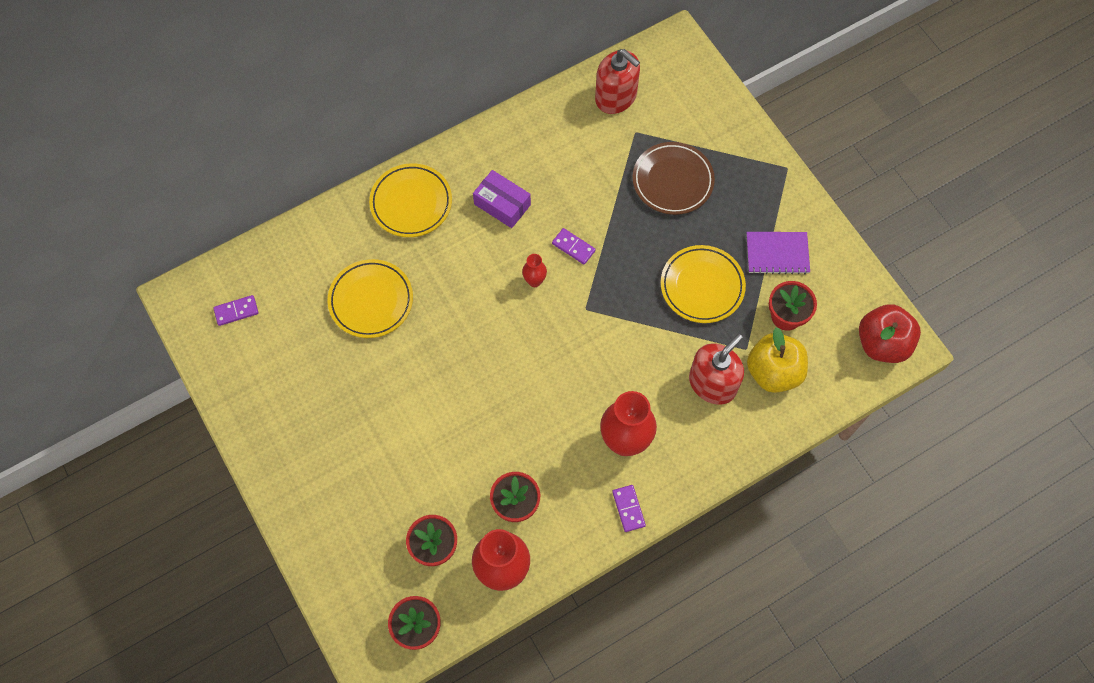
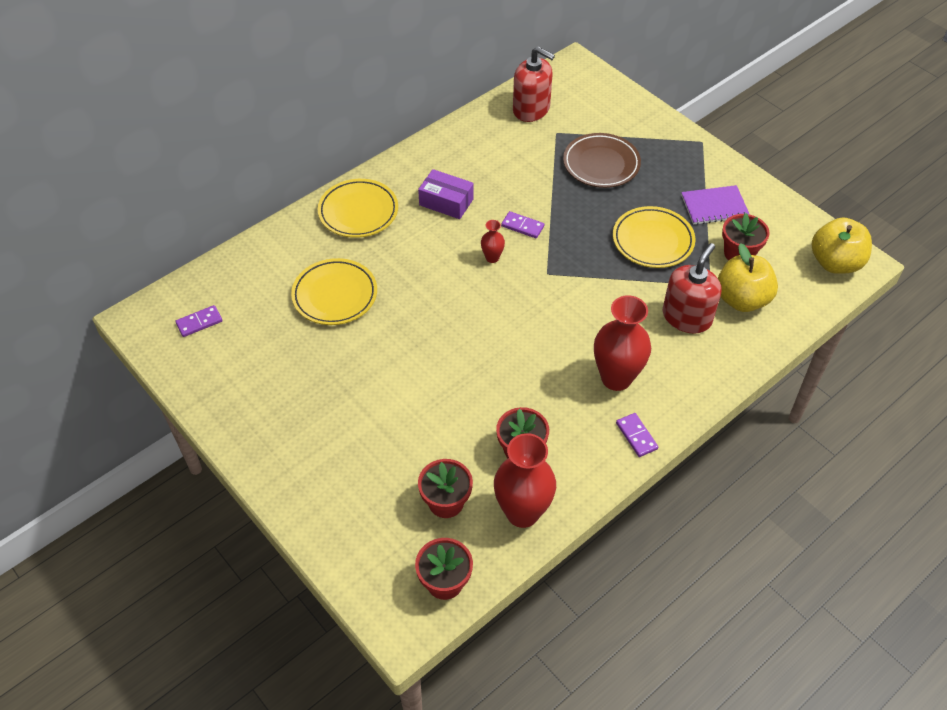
camera: 10 degrees left, 15 degrees down
(882, 343) = (835, 263): red apple -> yellow apple

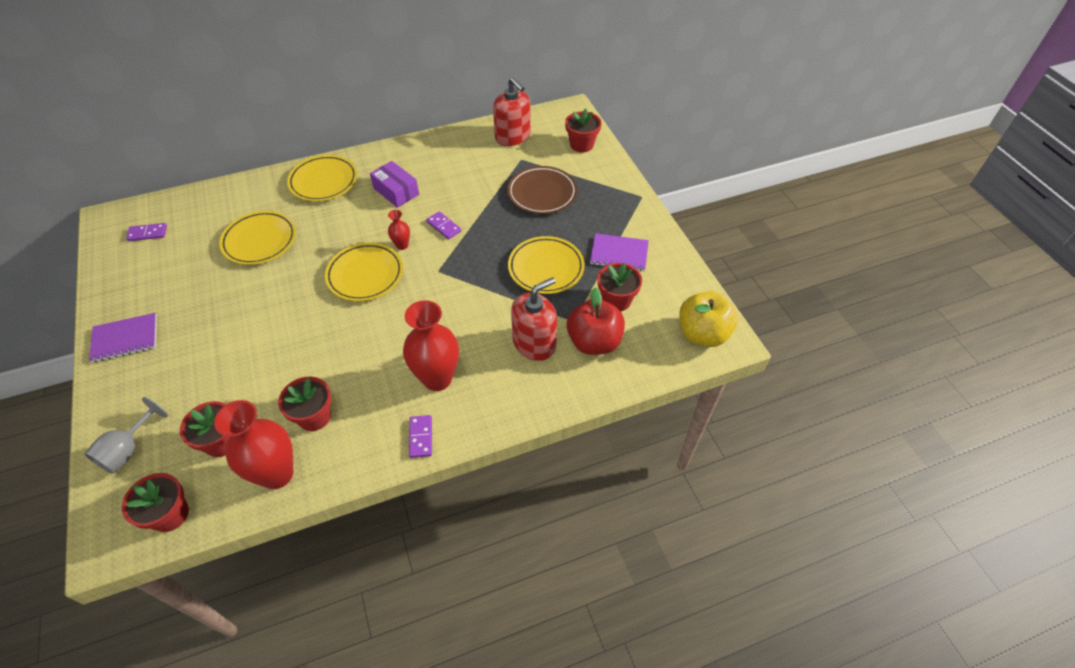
camera: 20 degrees right, 0 degrees up
(264, 437) = (125, 338): none -> purple notebook
(356, 540) = (128, 450): none -> grey goblet
(475, 299) = (365, 275): none -> yellow plate
(609, 100) = (581, 144): none -> red flower pot
(741, 299) = (594, 342): yellow apple -> red apple

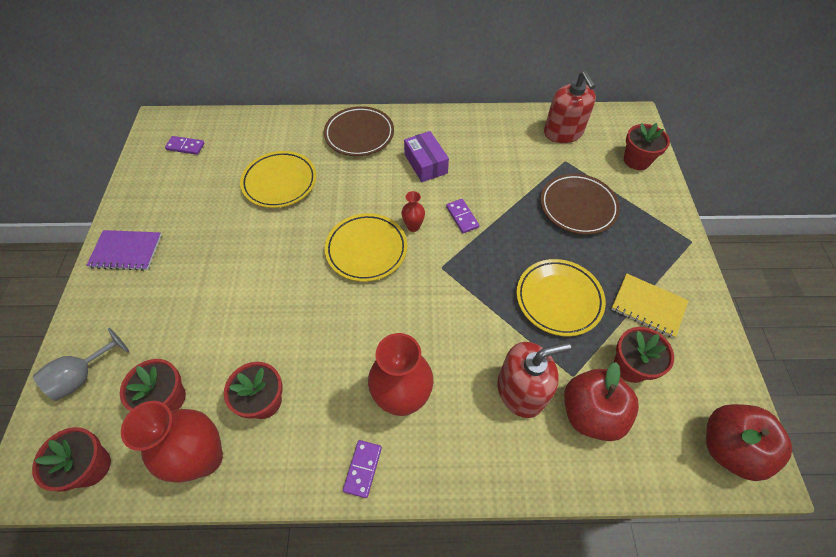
camera: 20 degrees right, 5 degrees up
(323, 181) = (359, 135): yellow plate -> brown plate
(619, 253) = (648, 306): purple notebook -> yellow notebook
(702, 334) = (729, 448): yellow apple -> red apple

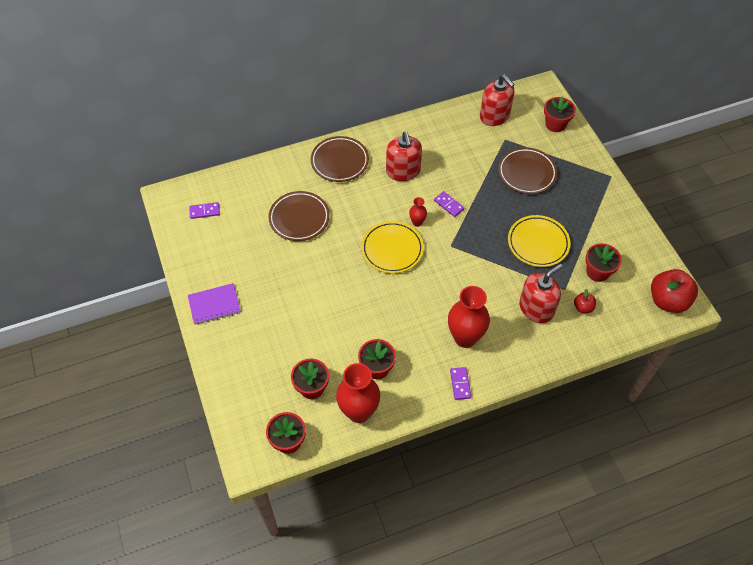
camera: 20 degrees left, 0 degrees up
(83, 375) = (243, 393): grey goblet -> none
(280, 182) = (299, 218): yellow plate -> brown plate
(425, 164) = (403, 171): purple box -> red soap dispenser
(590, 413) = (583, 307): red apple -> red apple, size x0.49
(648, 306) = (596, 230): yellow notebook -> none

